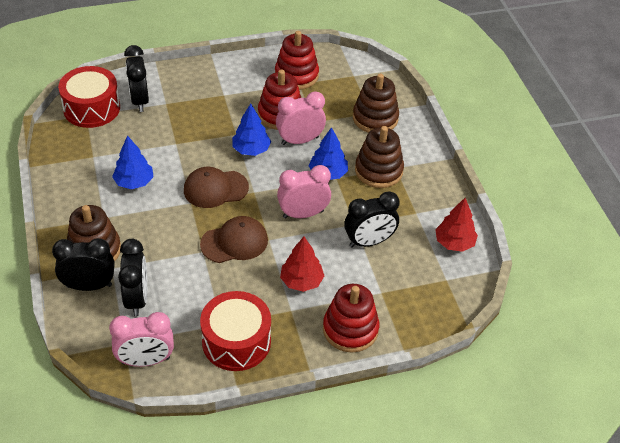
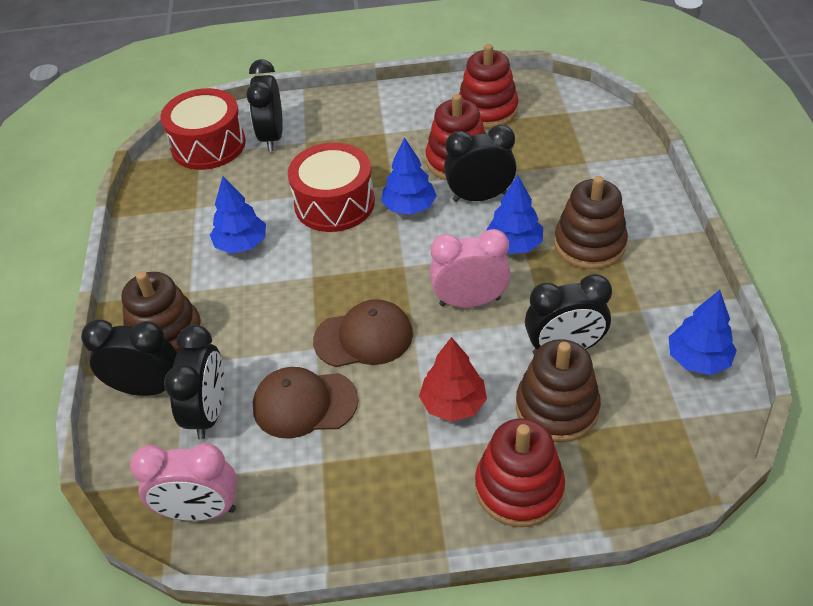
camera: 15 degrees right, 0 degrees up
(215, 189) = (350, 259): brown cap -> brown cap (304, 404)
(236, 341) = (340, 492): red drum -> red drum (334, 203)
(300, 140) = (479, 197): pink clock -> black clock
(375, 118) = (592, 170): brown stacking toy -> brown stacking toy (557, 408)
(454, 243) = (698, 359): red tree -> blue tree

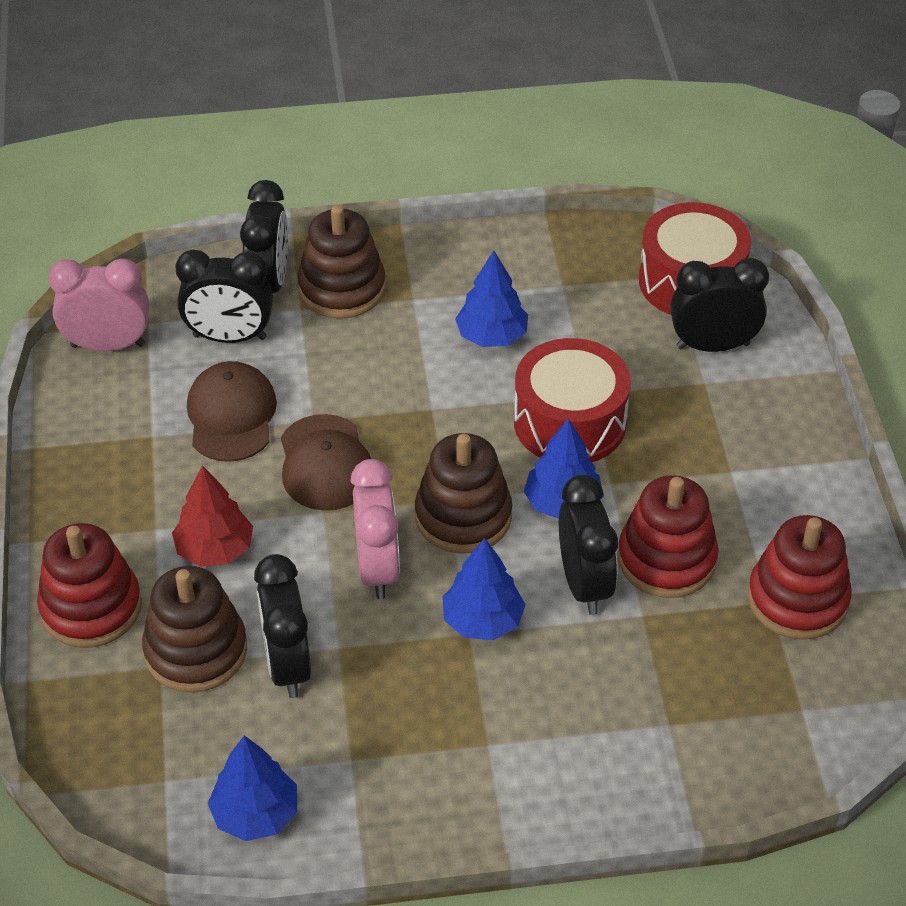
camera: 85 degrees right, 0 degrees up
(200, 511) = (108, 345): pink clock -> pink clock turned 90 degrees clockwise
(589, 244) = (481, 711): brown stacking toy -> brown stacking toy (463, 516)

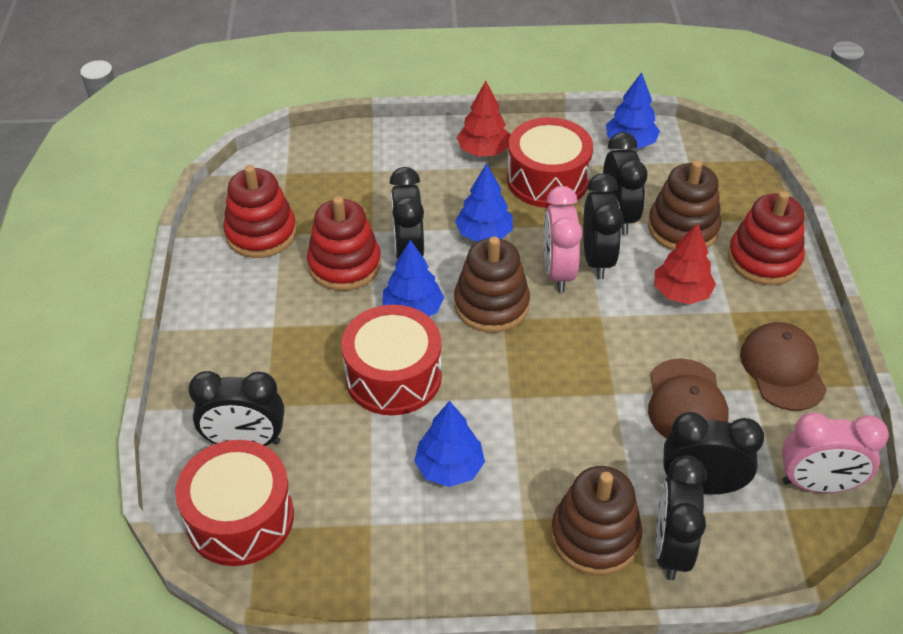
camera: 175 degrees left, 0 degrees up
(323, 592) = (597, 259): none -> black clock
(325, 463) = (601, 354): brown cap -> brown cap (782, 369)
(393, 726) = (547, 179): none -> red drum
(498, 777) = (483, 151): none -> red tree

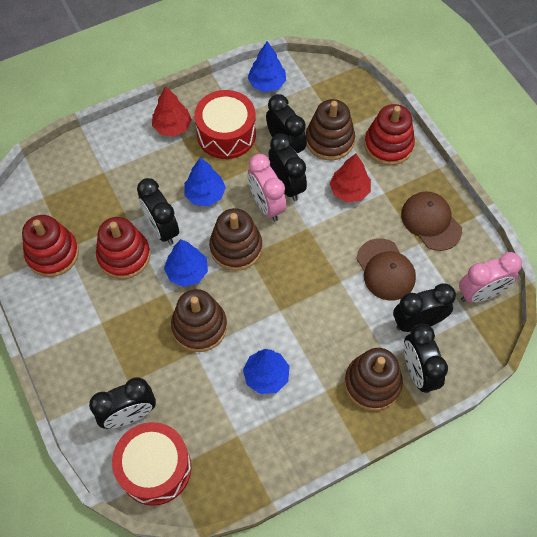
camera: 25 degrees left, 15 degrees up
(393, 376) = (199, 326): red drum -> brown stacking toy

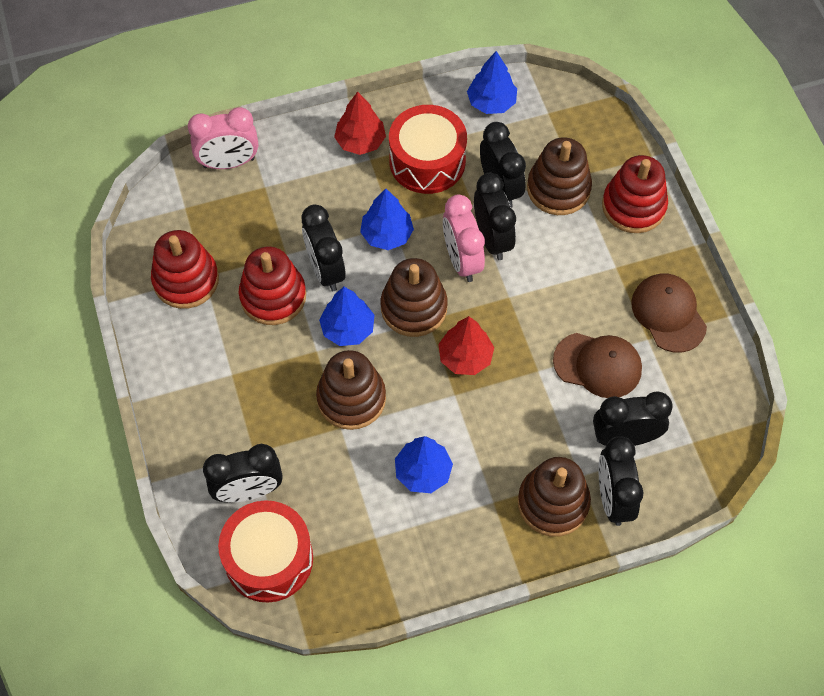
camera: 10 degrees right, 0 degrees up
(349, 191) = (571, 258): red tree -> red tree (465, 357)
(385, 269) = (598, 365): brown cap -> brown cap turned 60 degrees counterclockwise
(480, 293) = (713, 414): pink clock -> pink clock (229, 163)

